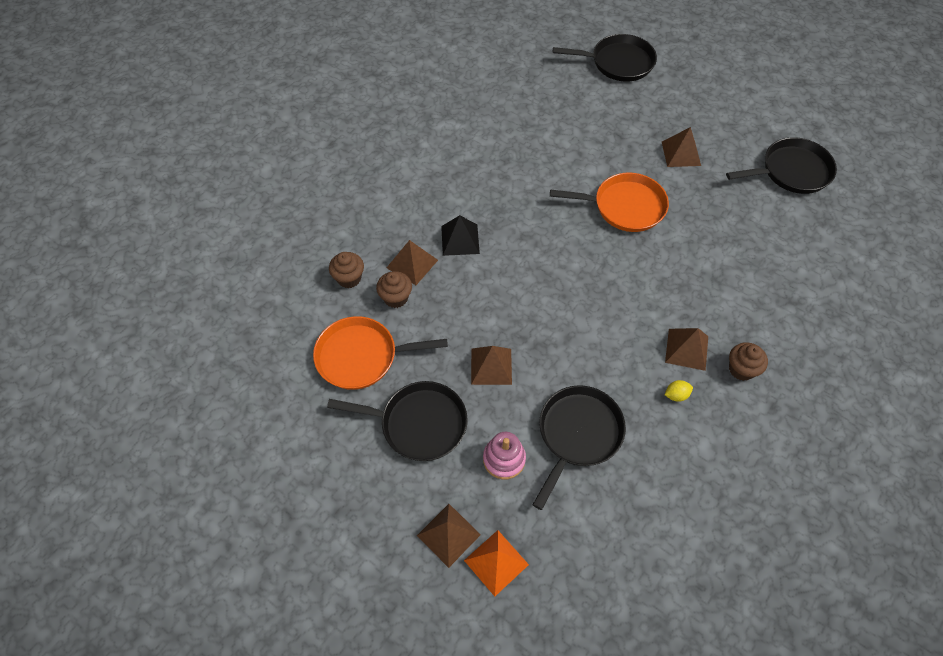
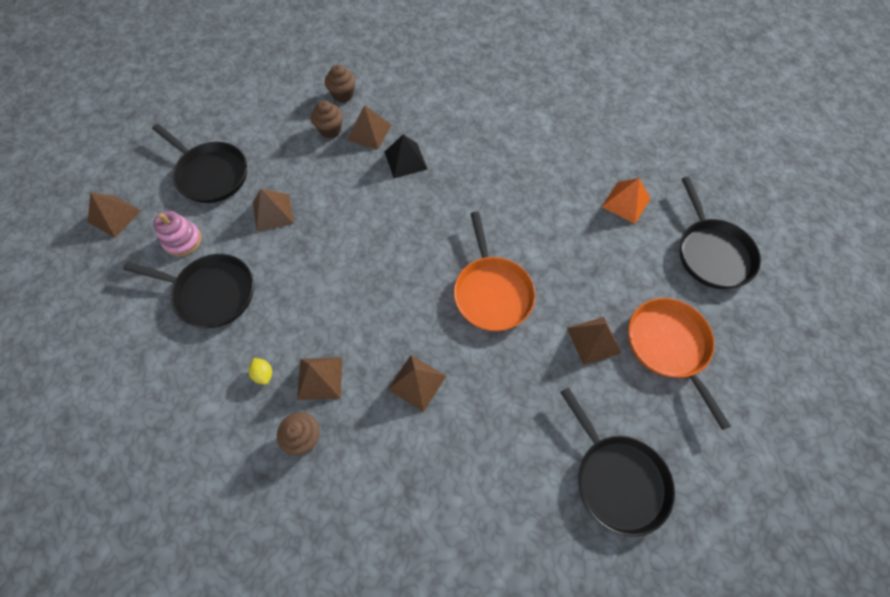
camera: 75 degrees right, 5 degrees up
(362, 356) = (268, 122): orange pan -> orange pan (669, 346)
(419, 423) = (210, 174): black pan -> black pan turned 45 degrees counterclockwise
(496, 562) = (91, 253): orange pyramid -> orange pyramid (626, 202)
(701, 277) = (417, 382): none -> brown pyramid

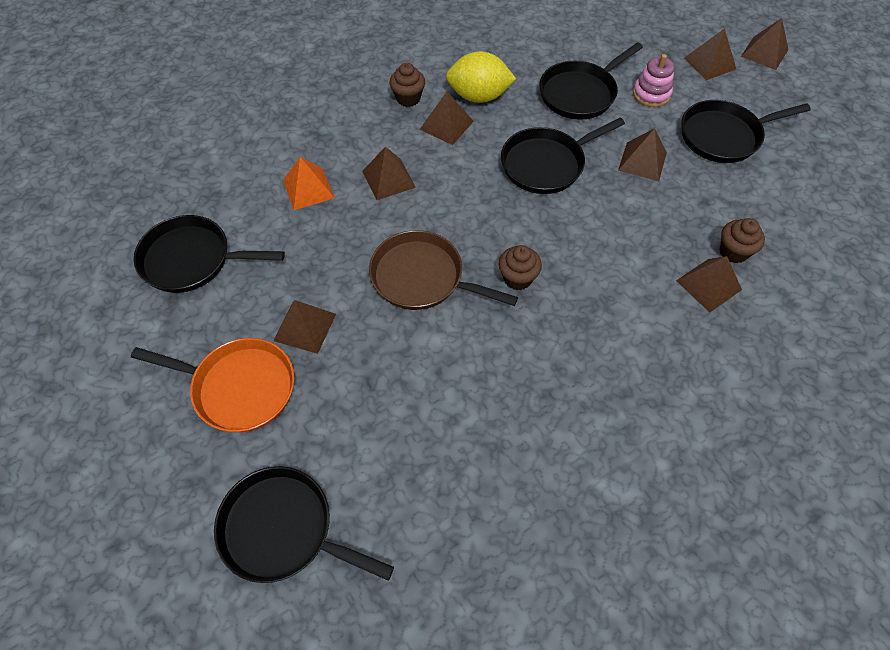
camera: 125 degrees right, 5 degrees down
(79, 184) = (764, 53): none -> brown pyramid
(263, 374) = (479, 96): yellow lemon -> yellow lemon, size x2.42
(318, 274) = (546, 164): none -> black pan
(343, 95) = (789, 289): brown cupcake -> brown cupcake (517, 278)
(405, 160) = (643, 297): black pyramid -> none
(492, 292) = (422, 277): orange pan -> brown pan
(626, 202) = (422, 488): orange pyramid -> orange pyramid (308, 188)

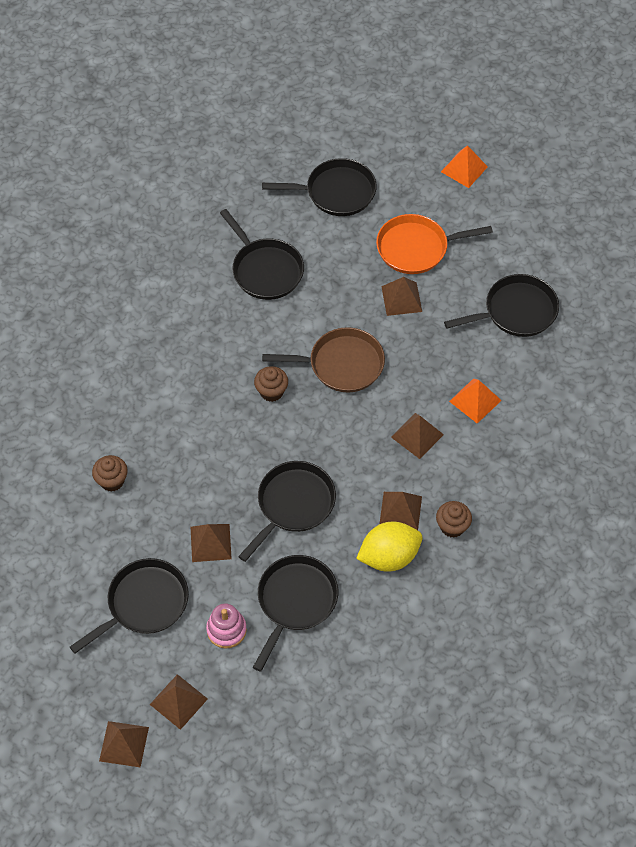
camera: 155 degrees right, 0 degrees up
(84, 484) = (464, 169): none -> orange pyramid
(450, 441) = (265, 270): none -> black pan
(708, 285) = (125, 443): brown pyramid -> none

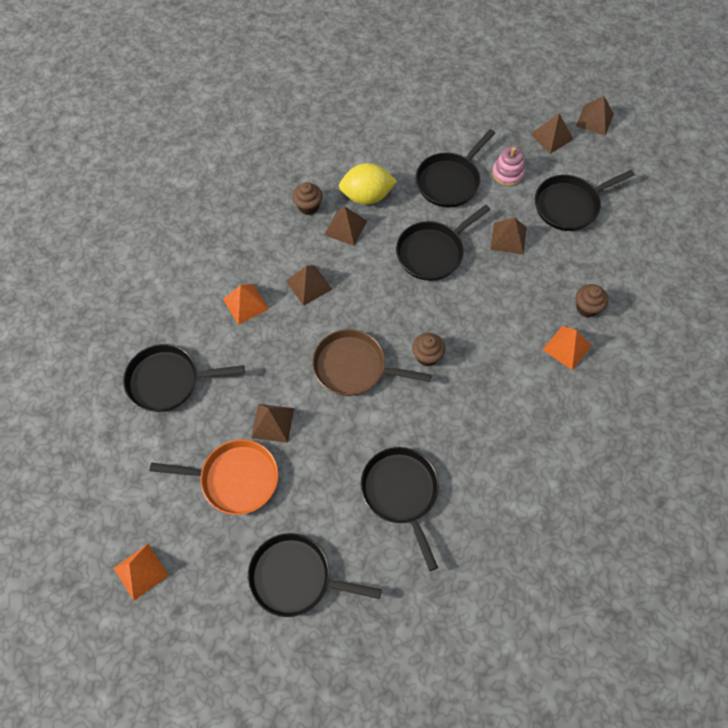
camera: 165 degrees left, 5 degrees up
(129, 433) = (567, 347): none -> orange pyramid

